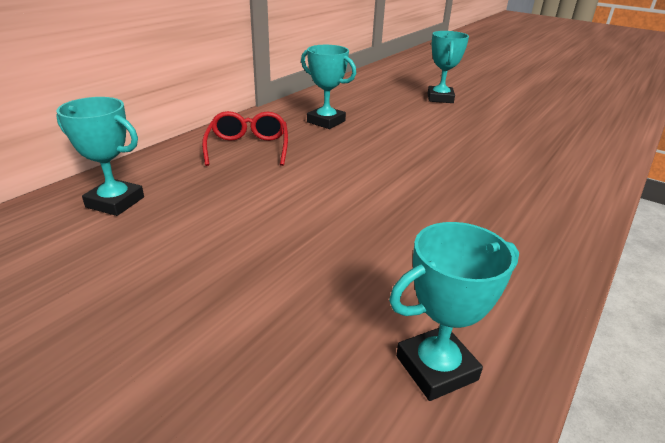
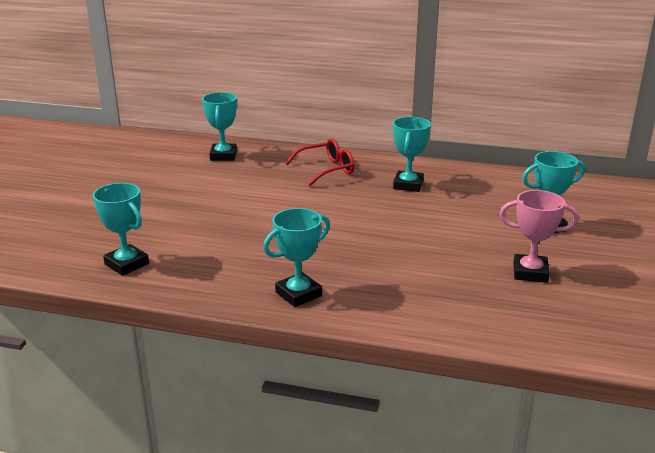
camera: 70 degrees right, 5 degrees down
(514, 120) = (530, 272): none -> pink trophy
(545, 225) = (298, 294): none -> turquoise trophy

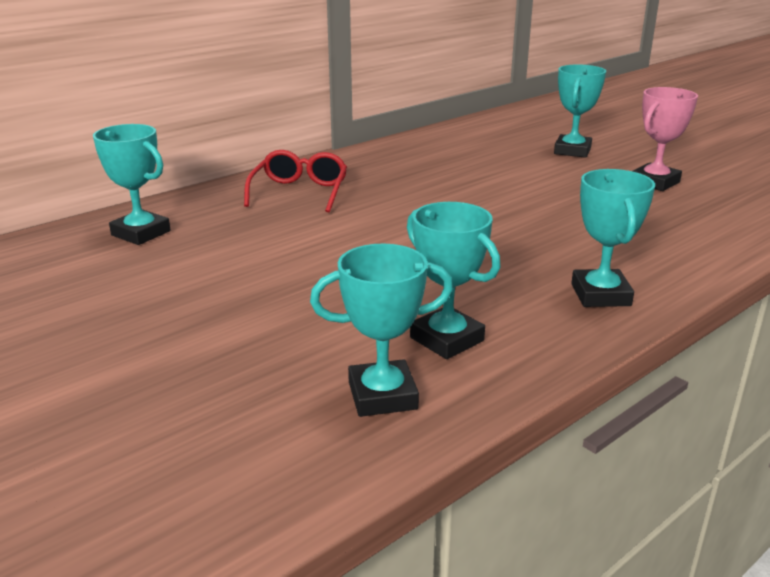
camera: 55 degrees left, 0 degrees up
(408, 185) = (406, 170): turquoise trophy -> turquoise trophy (447, 339)

